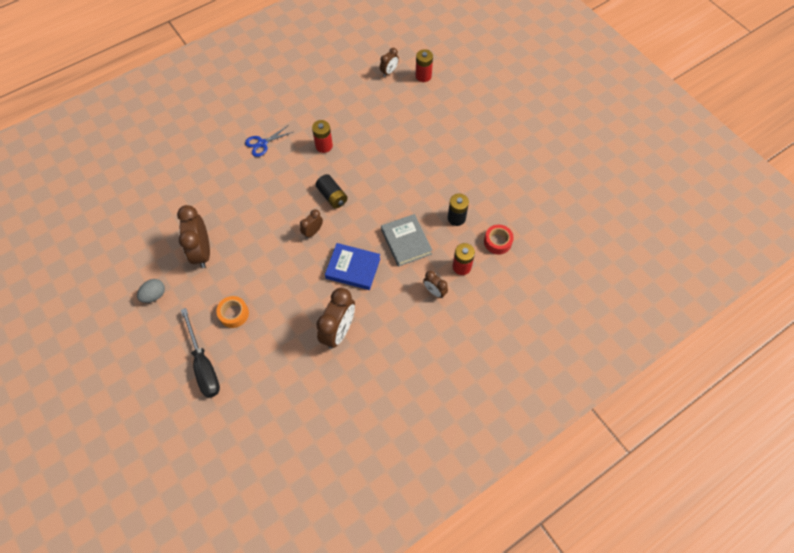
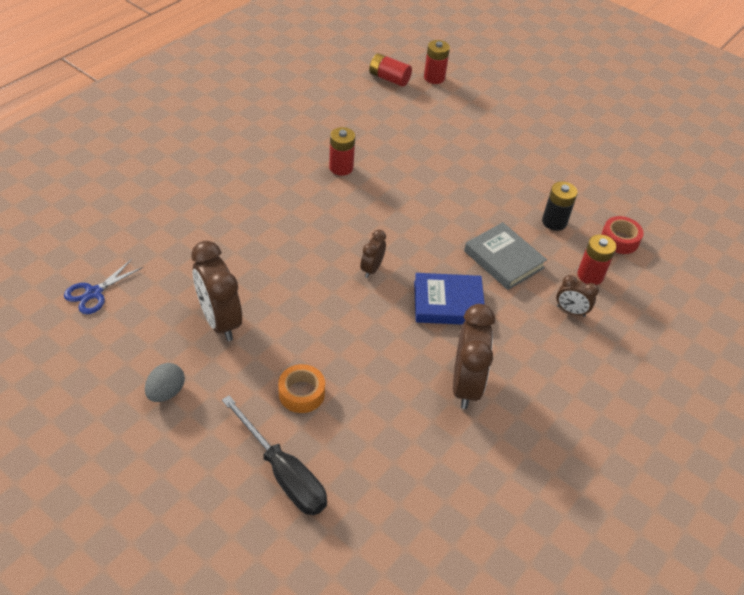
camera: 20 degrees left, 15 degrees down
(262, 143) = (254, 177): blue scissors -> blue scissors (94, 293)
(332, 196) = (379, 223): black battery -> none
(389, 72) = (389, 78): brown clock -> red battery

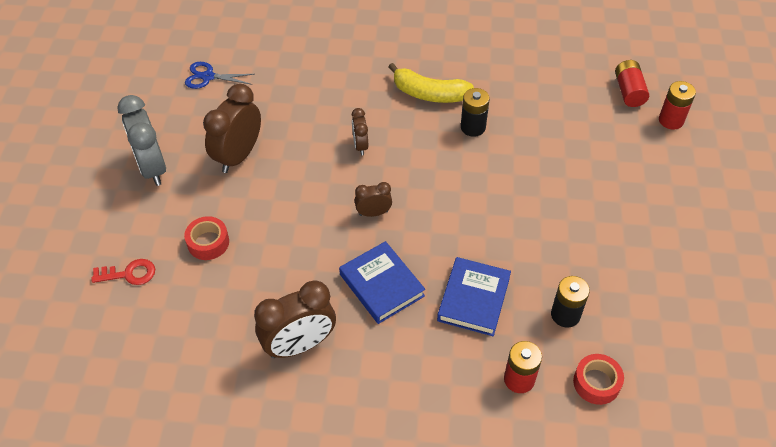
camera: 60 degrees right, 5 degrees up
(166, 392) = (152, 168): grey egg -> grey clock
(280, 170) = (429, 93): none -> yellow banana
(283, 473) = (129, 274): black screwdriver -> red key
(301, 393) = (208, 242): orange tape -> red tape
(341, 168) = (473, 127): red battery -> black battery
(503, 259) = (473, 299): grey book -> blue book
(570, 311) = (456, 384): brown clock -> brown clock (360, 145)

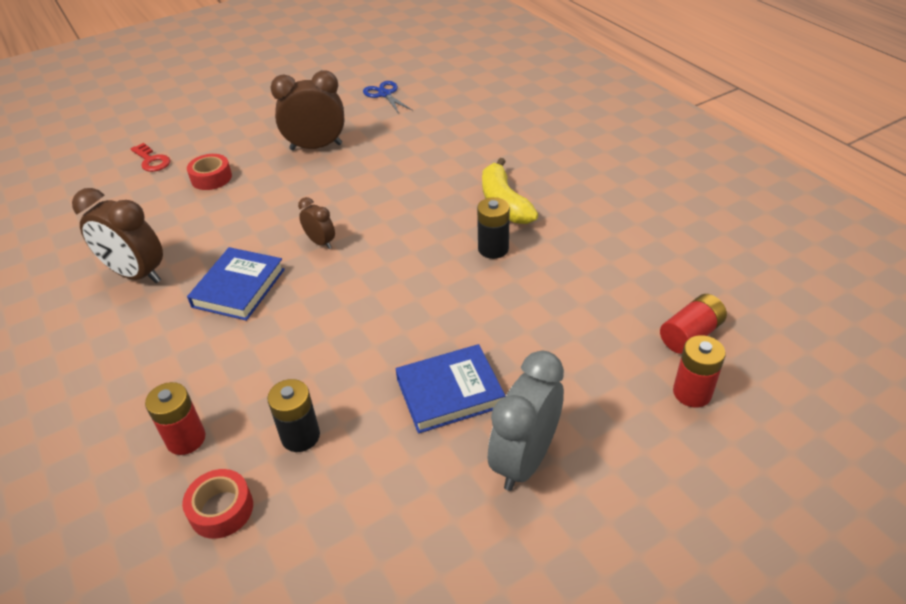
camera: 55 degrees right, 10 degrees down
(152, 168) = (265, 119): grey clock -> grey clock (524, 460)
(360, 145) = (393, 197): brown clock -> none
(473, 299) = (268, 355): blue book -> blue book (449, 392)

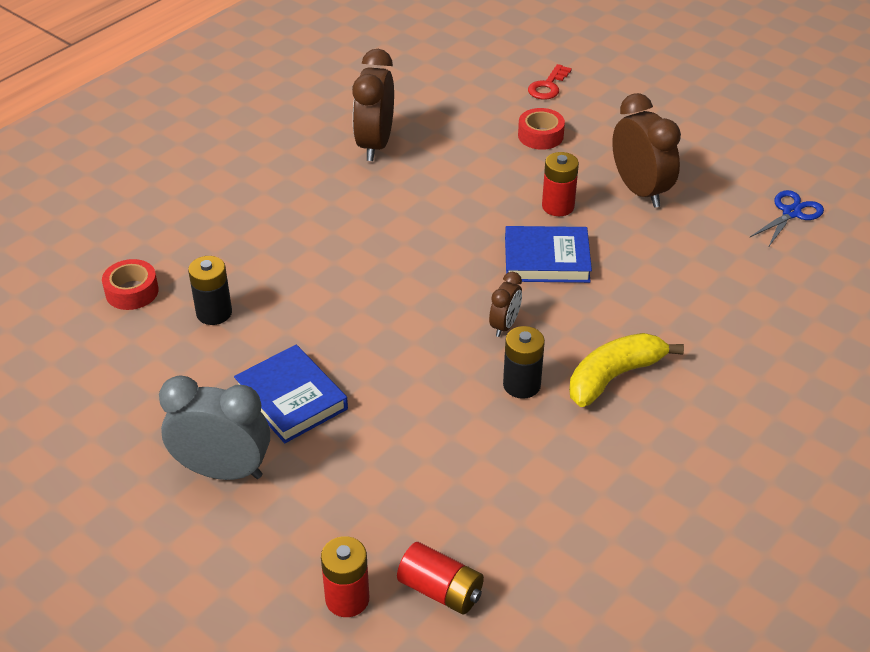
camera: 70 degrees right, 0 degrees up
(186, 439) = (195, 247): red battery -> red battery (558, 206)
(238, 288) = (382, 213): blue book -> blue book (546, 259)
(321, 242) = (472, 247): brown clock -> brown clock (505, 325)

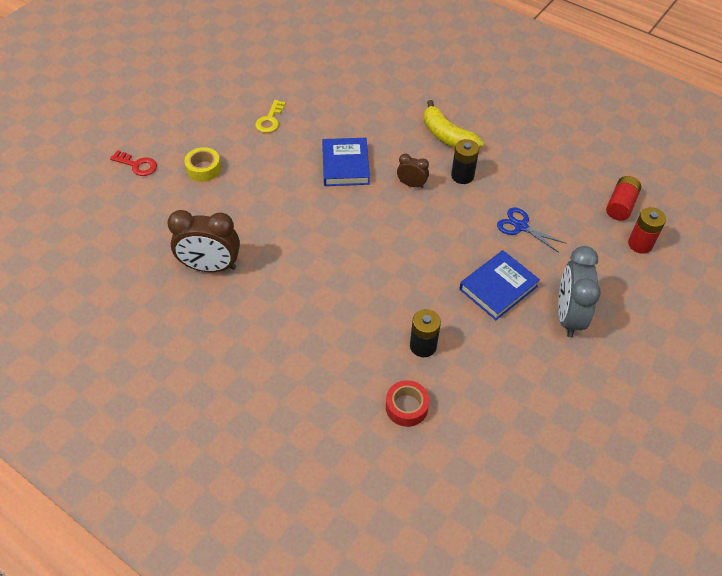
camera: 95 degrees left, 10 degrees up
(540, 136) = (204, 169): red tape -> yellow tape
(558, 206) = (288, 160): red battery -> none
(640, 190) = (270, 120): brown clock -> yellow key
(791, 213) = (291, 57): blue scissors -> blue scissors (521, 226)

